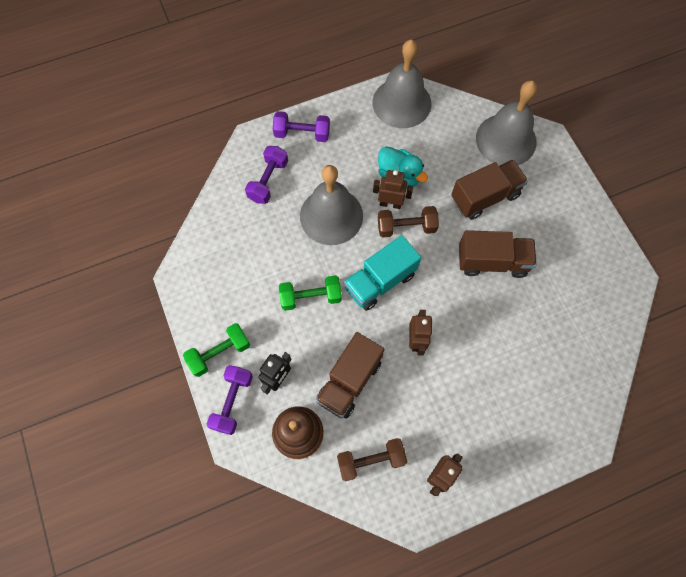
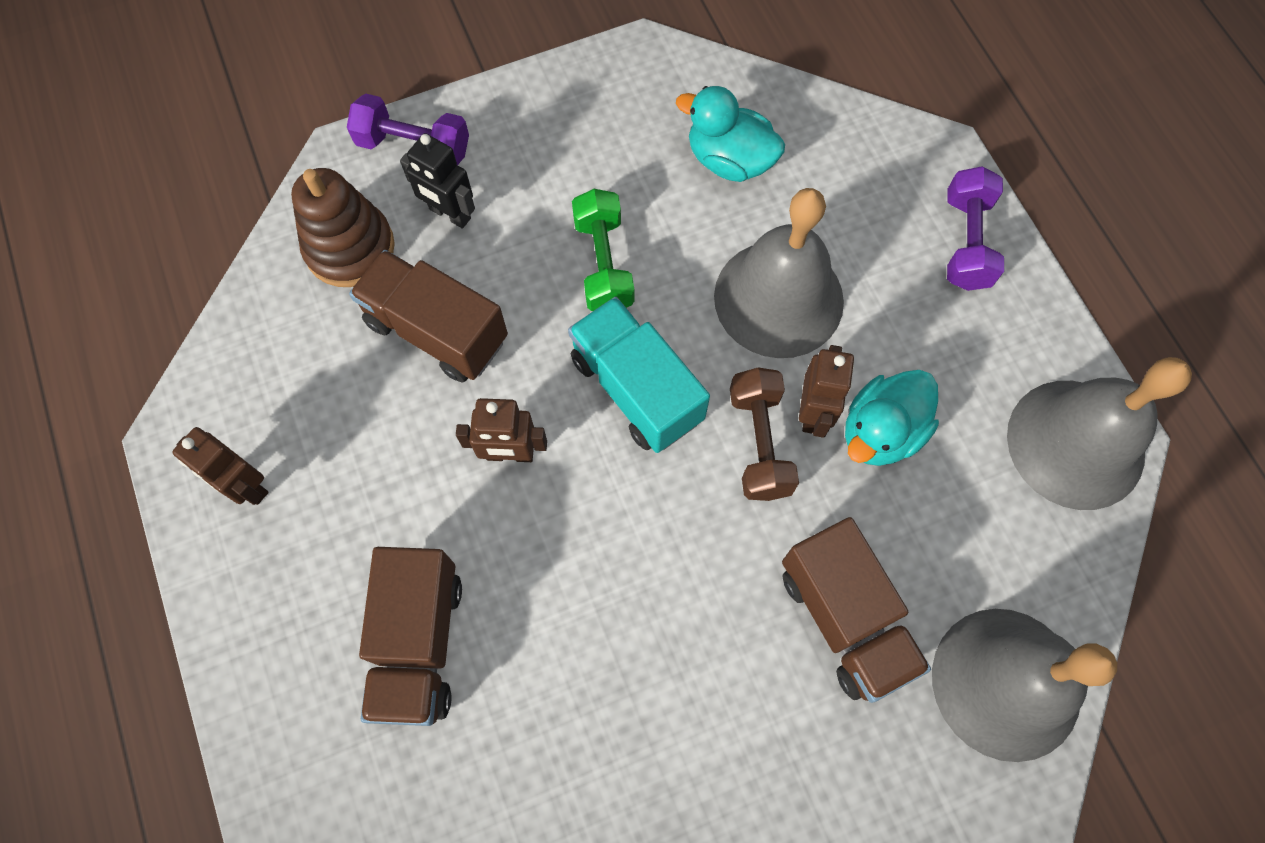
camera: 90 degrees right, 0 degrees up
(219, 353) = (501, 123): green dumbbell -> none
(251, 235) = (729, 160): none -> turquoise duck
(268, 181) = (849, 184): purple dumbbell -> none
(371, 460) = (288, 366): brown dumbbell -> none
(492, 261) = (683, 622): brown truck -> brown truck (419, 643)

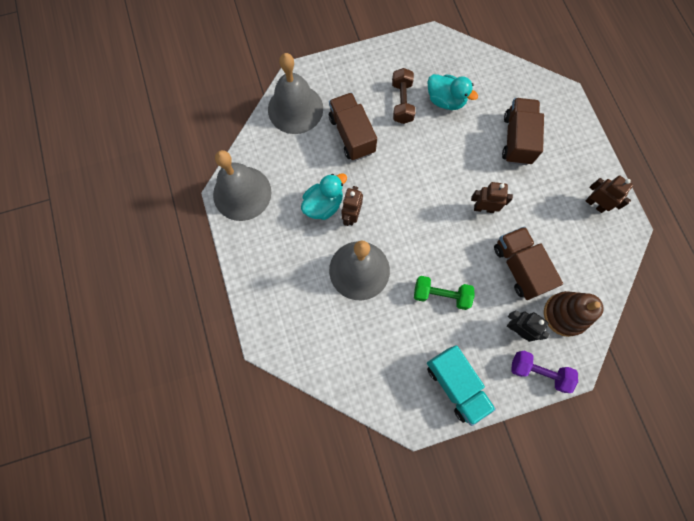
camera: 175 degrees left, 5 degrees up
(436, 331) = (519, 267): brown truck -> brown truck turned 150 degrees counterclockwise
(603, 264) = (441, 295): green dumbbell -> green dumbbell turned 75 degrees counterclockwise
(636, 389) = (428, 232): turquoise truck -> turquoise truck (456, 385)
(729, 160) = (374, 349): turquoise duck -> turquoise duck (445, 100)
(759, 443) = (376, 204): brown dumbbell -> brown dumbbell (402, 102)
(966, 242) = (265, 292): purple dumbbell -> none

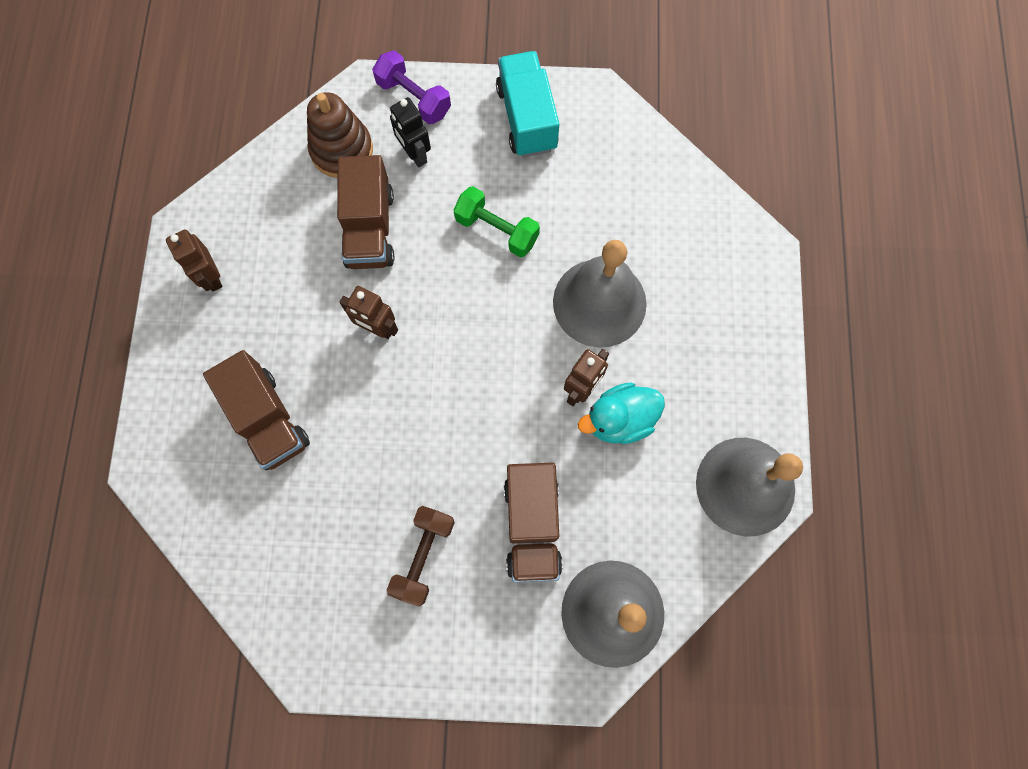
camera: 160 degrees left, 0 degrees up
(445, 100) = (348, 532): turquoise duck -> none
(517, 139) = (268, 419): brown truck -> brown truck turned 60 degrees counterclockwise

